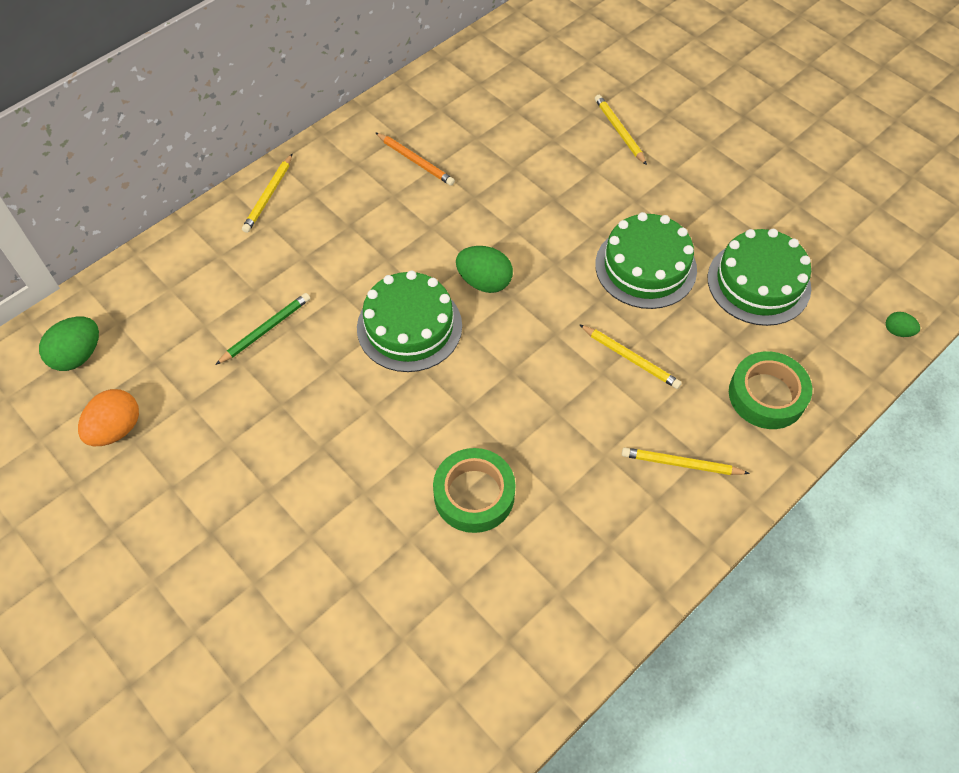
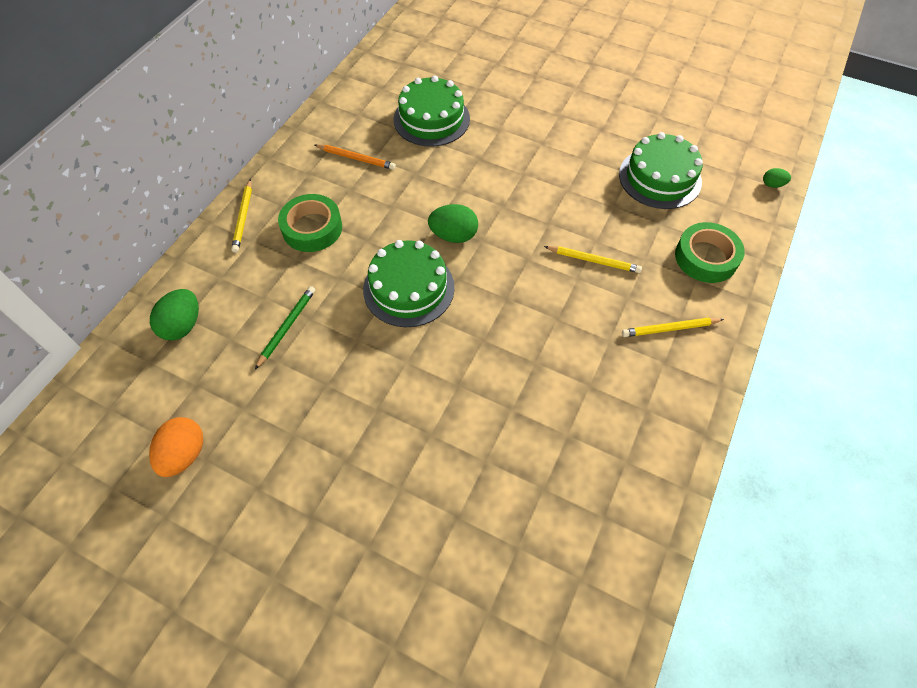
camera: 20 degrees left, 0 degrees up
(78, 355) = (122, 401): green egg -> green egg (183, 325)
(474, 494) = (522, 406): green tape -> green tape (312, 228)
(619, 131) = (505, 96): yellow pencil -> none
(645, 267) = (572, 189): green cake -> green cake (431, 119)

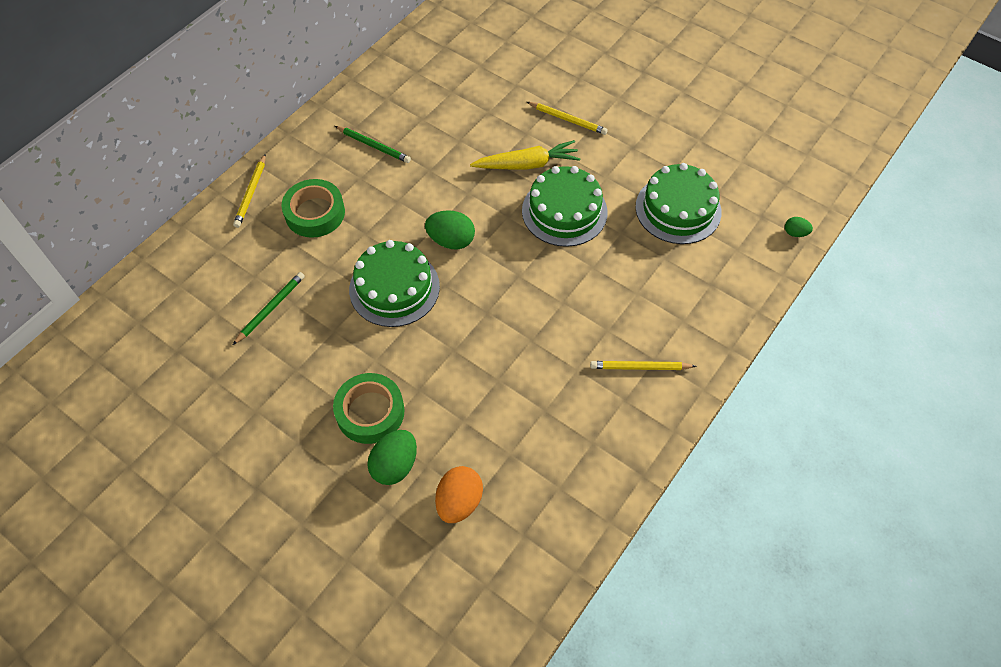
camera: 10 degrees right, 0 degrees up
(183, 325) = (175, 292): green egg -> green egg (395, 465)
(184, 454) = (155, 413): orange egg -> orange egg (459, 502)
(356, 158) = (374, 146): orange pencil -> green pencil
(431, 119) = (459, 113): green cake -> green cake (564, 211)
(508, 156) = (527, 164): none -> yellow carrot
(594, 260) = (584, 287): yellow pencil -> yellow pencil (568, 119)
(706, 257) = (699, 300): green tape -> green tape (370, 412)

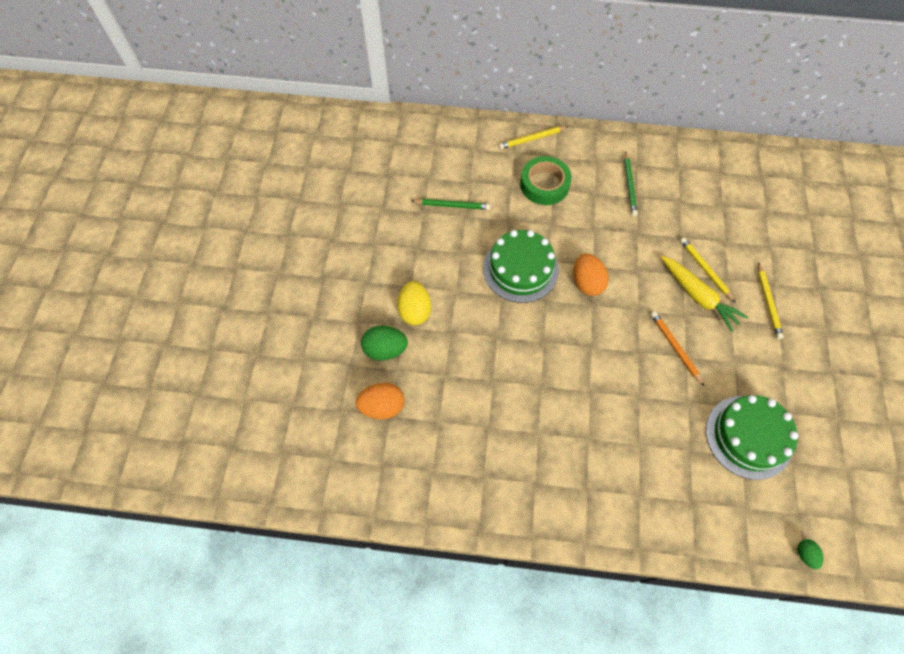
camera: 60 degrees right, 5 degrees up
(370, 412) = (415, 311): green tape -> yellow egg
(451, 241) = (587, 283): green egg -> orange egg
(564, 211) = (675, 348): green cake -> orange pencil
(640, 367) = (572, 481): yellow pencil -> yellow pencil (705, 270)

